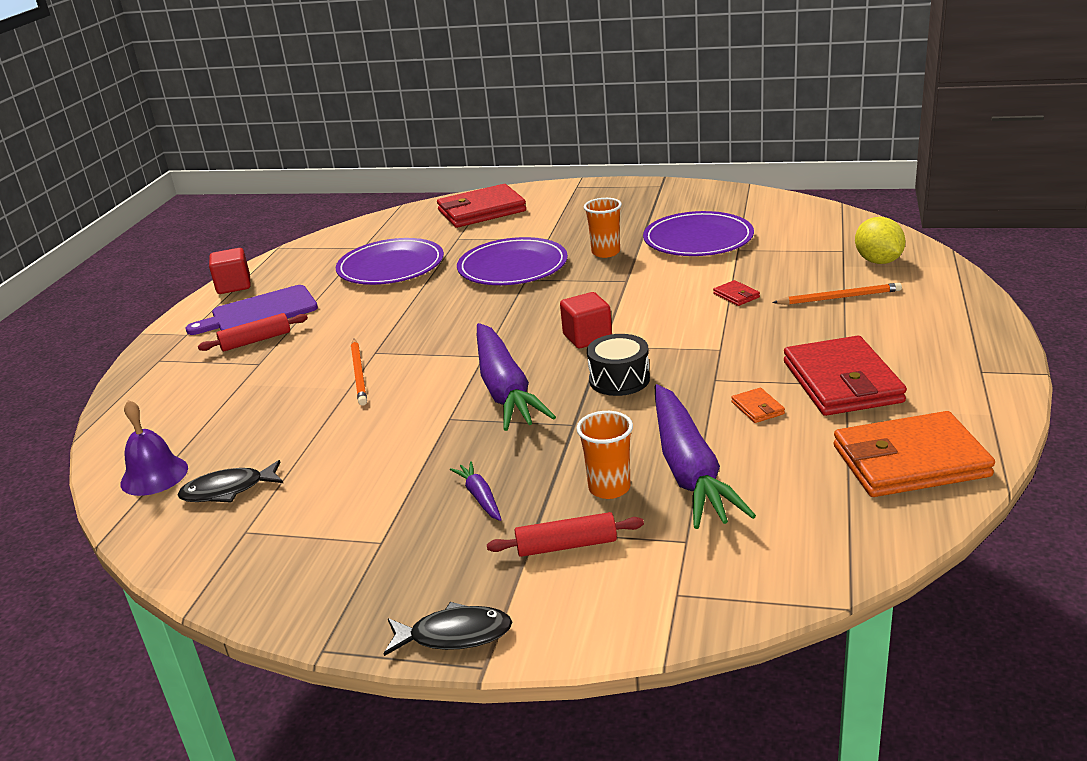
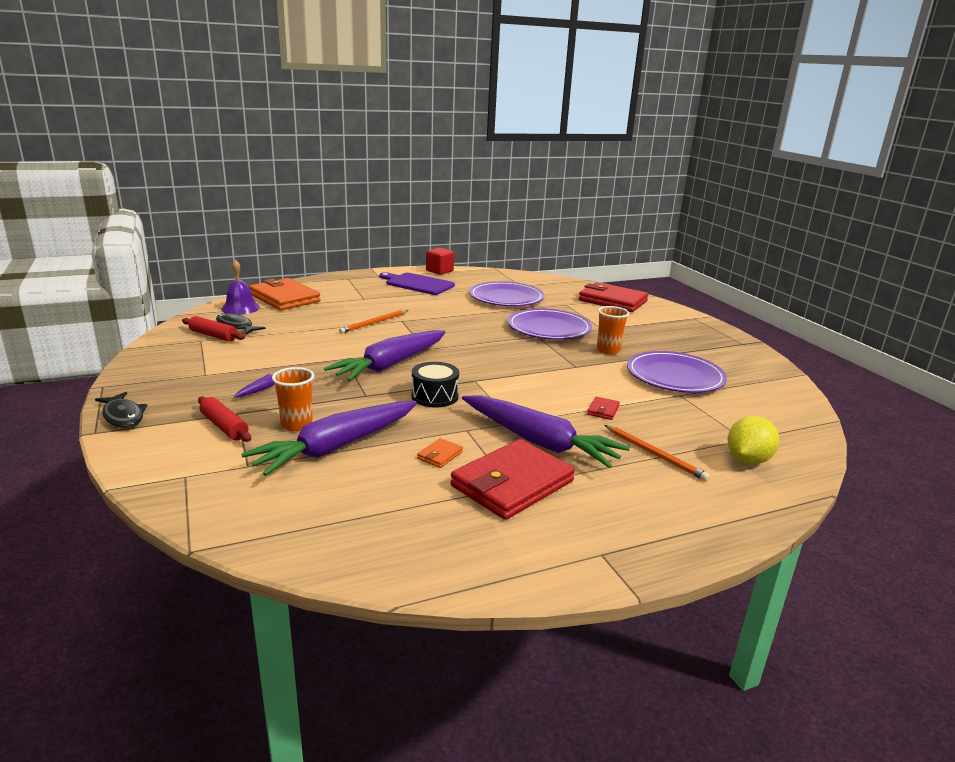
camera: 50 degrees right, 5 degrees down
(256, 341) = (386, 291): red rolling pin -> red rolling pin (213, 335)
(587, 337) = (480, 373): red cube -> none
(772, 346) = (538, 441): none -> purple carrot
(910, 461) = (412, 541): orange wallet -> orange wallet (284, 298)

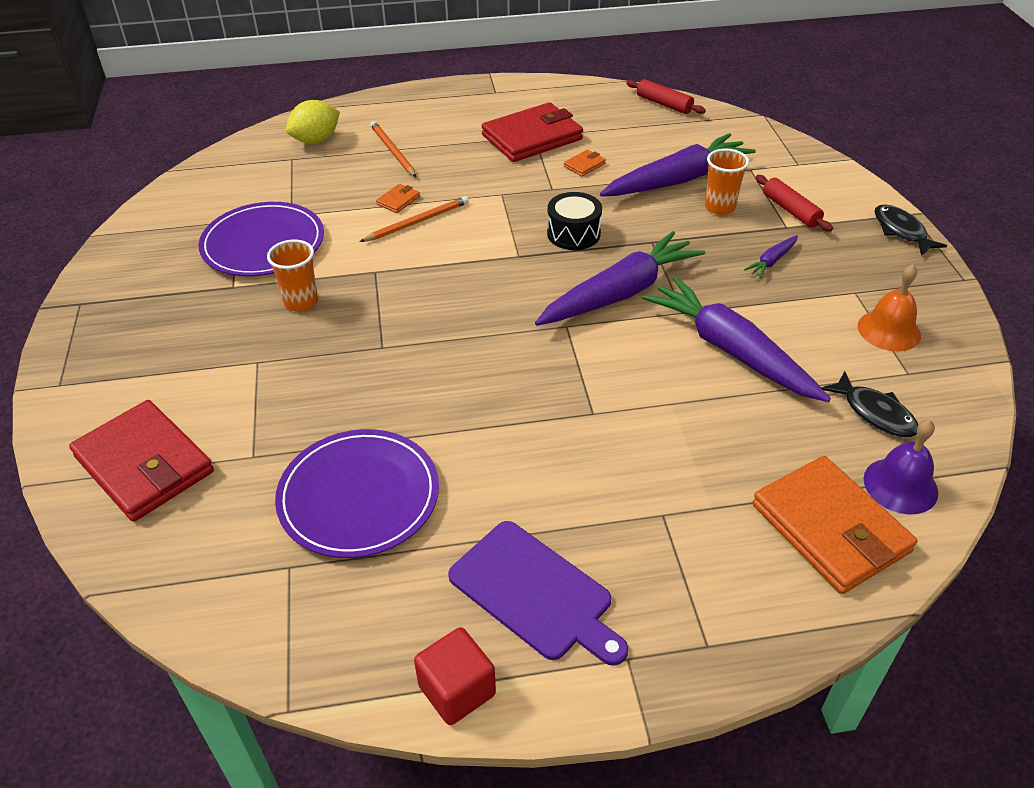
camera: 165 degrees left, 20 degrees up
(196, 357) = (889, 330): none -> orange bell
(213, 335) = (896, 386): red rolling pin -> red rolling pin (664, 104)
(374, 323) = (642, 407): orange pencil -> orange pencil (417, 222)
(538, 441) = (489, 171): purple carrot -> purple carrot (731, 350)
(549, 328) = (348, 368): purple plate -> none
(603, 410) = (398, 200): red wallet -> orange wallet

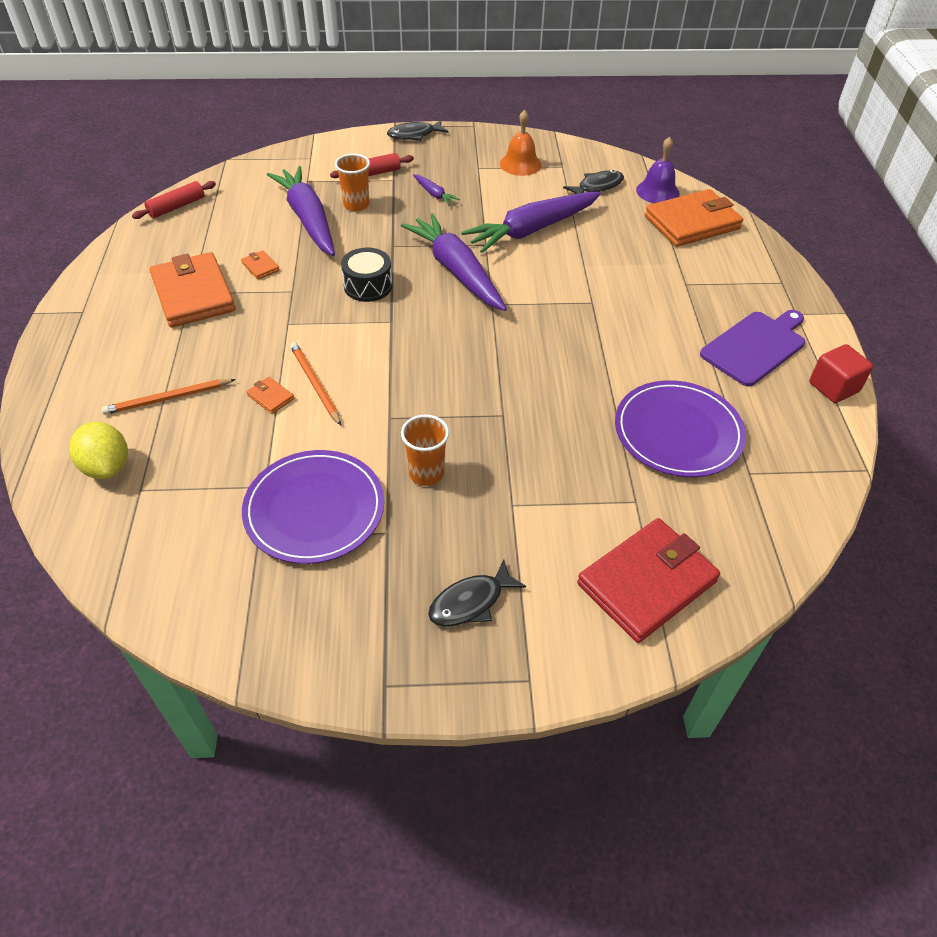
camera: 85 degrees left, 5 degrees up
(148, 343) = (471, 602): none -> black fish
(532, 137) = (193, 294): red wallet -> orange wallet

